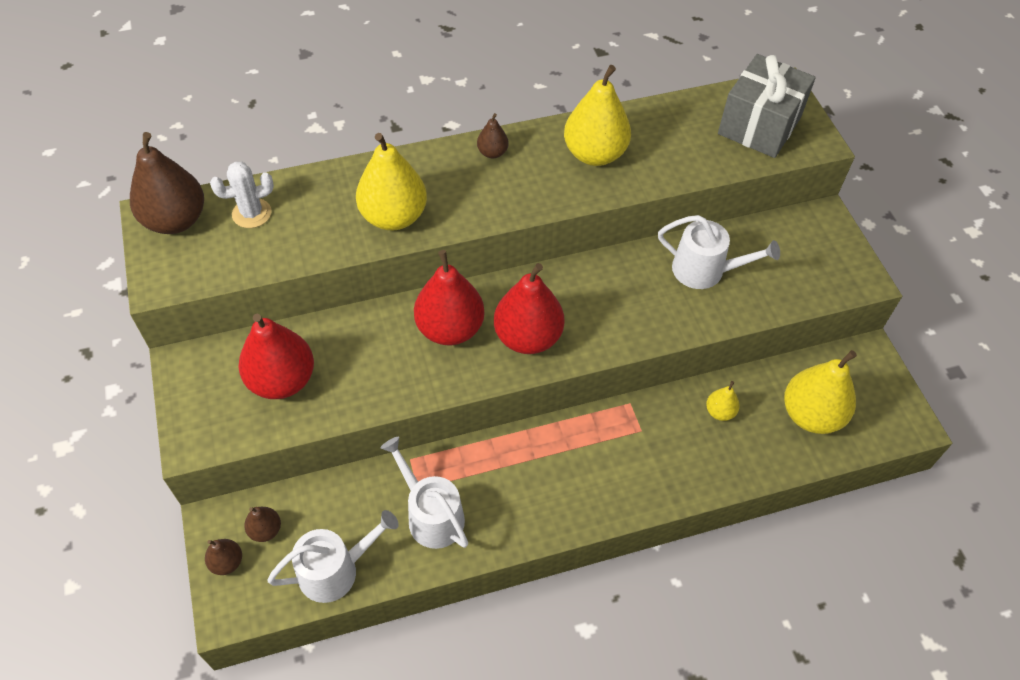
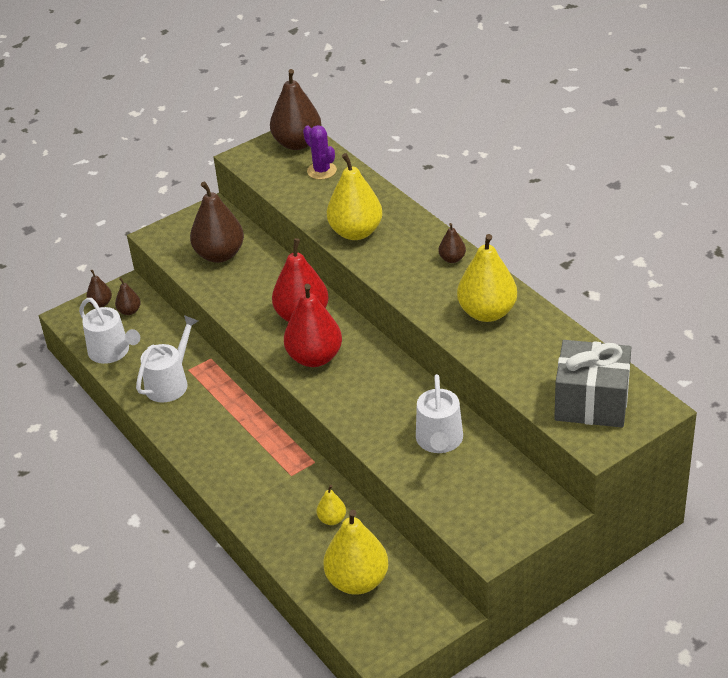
camera: 75 degrees right, 15 degrees down
(252, 213) = (321, 171): white cactus -> purple cactus
(282, 380) = (219, 255): red pear -> brown pear

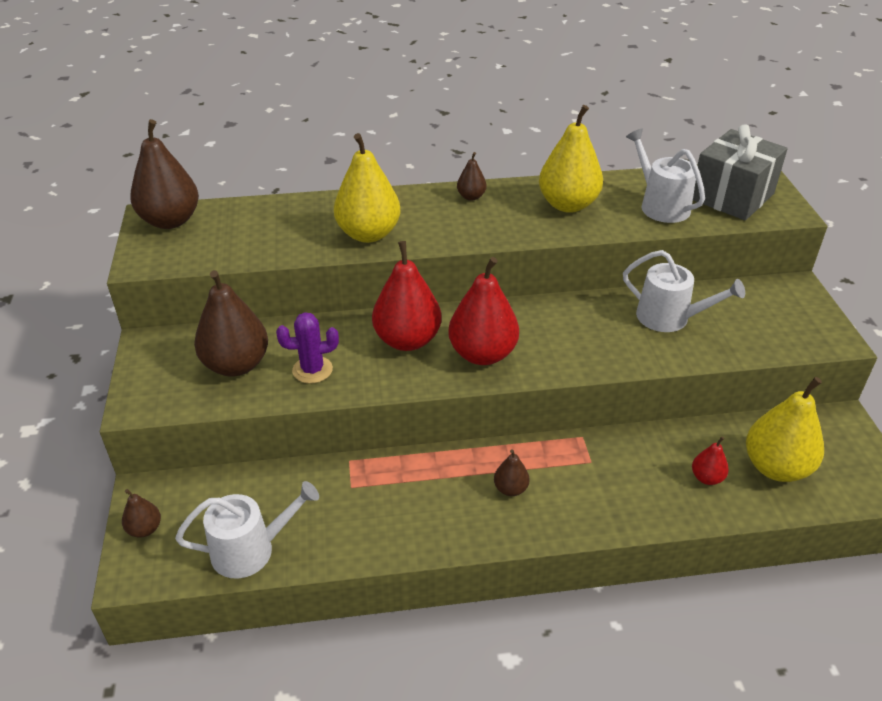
camera: 65 degrees left, 0 degrees up
(129, 311) = (191, 505): brown pear -> brown pear (510, 489)
(170, 383) = (359, 512): white watering can -> white watering can (660, 205)
(317, 543) = (707, 478): none -> red pear
(321, 171) = (239, 221): purple cactus -> purple cactus (312, 370)
(332, 519) = (676, 454): yellow pear -> none

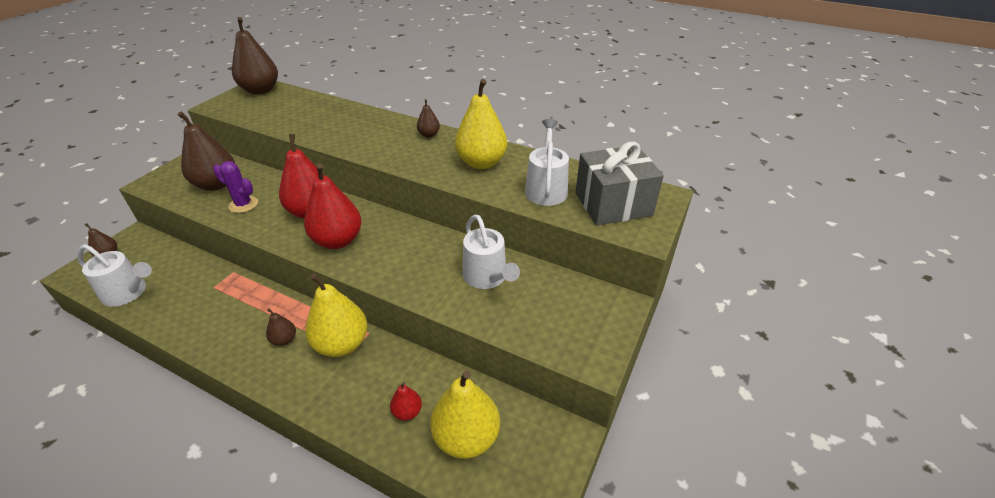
camera: 35 degrees right, 0 degrees up
(368, 234) = (338, 134): yellow pear -> yellow pear (342, 344)

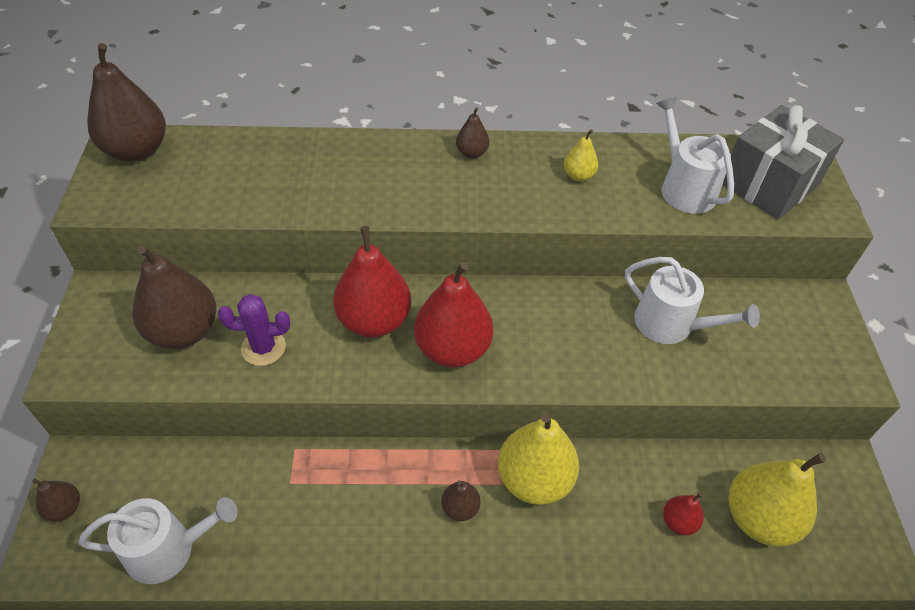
camera: 30 degrees left, 10 degrees up
(481, 163) = (578, 175): yellow pear -> yellow pear, size x0.48

